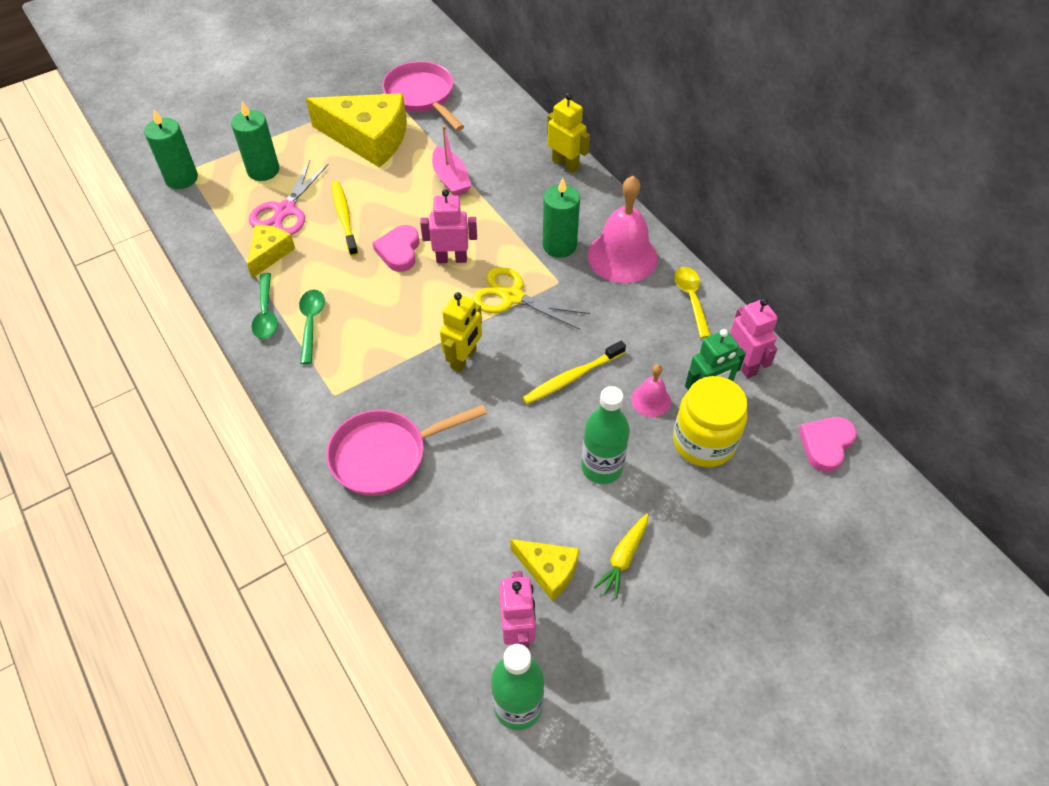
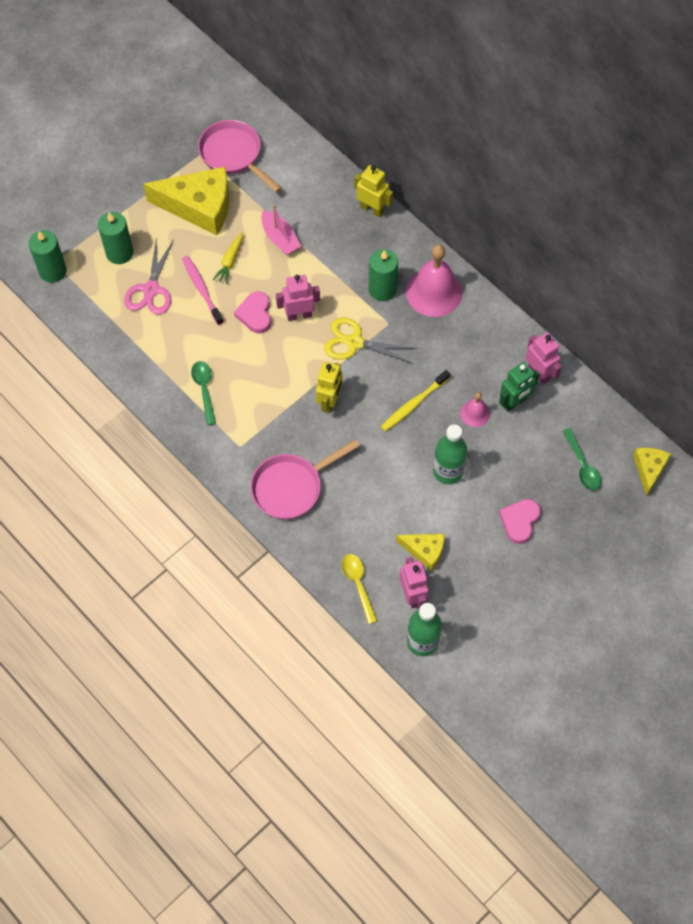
camera: 10 degrees left, 10 degrees up
(266, 313) = (166, 386): green spoon -> green spoon (582, 465)
(269, 253) = (151, 332): yellow cheese -> yellow cheese (649, 469)
(344, 218) = (202, 290): yellow toothbrush -> pink toothbrush
(623, 558) = (474, 534): yellow carrot -> yellow carrot (230, 261)
(691, 299) = (493, 323): yellow spoon -> yellow spoon (358, 584)
(704, 442) = (517, 440): yellow jar -> none
(826, 445) = (604, 428): pink heart -> pink heart (519, 521)

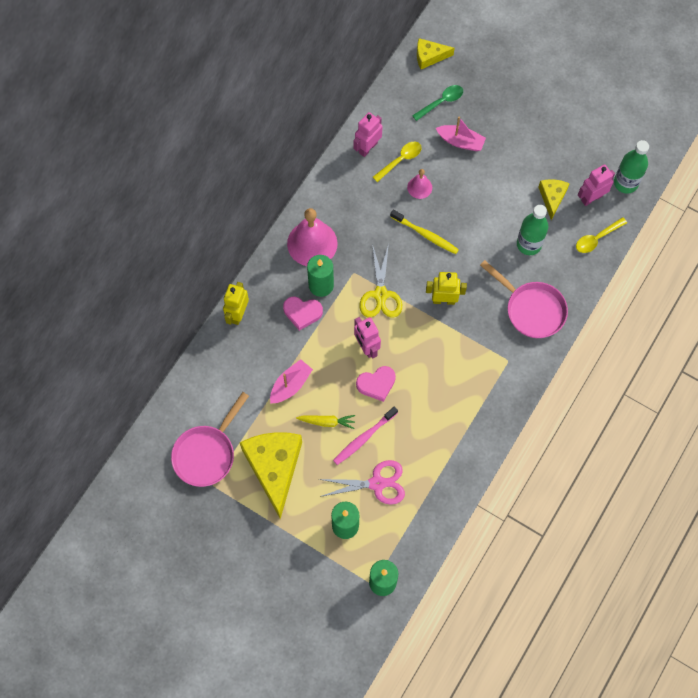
camera: 105 degrees left, 5 degrees up
(204, 389) = (464, 405): green spoon -> none
(448, 471) = (478, 196): green bottle -> green bottle (529, 244)
(514, 402) = (400, 160): green robot -> yellow spoon
(519, 521) = (504, 136): pink heart -> pink heart (302, 313)
(524, 472) = (460, 142): none -> pink boat

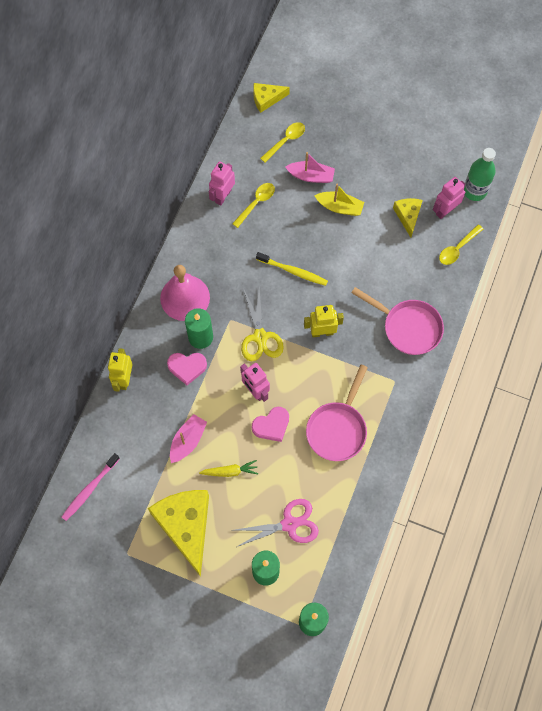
camera: 10 degrees left, 0 degrees up
(207, 453) = (116, 523): pink pan -> pink pan (338, 429)
(364, 438) = (269, 481): pink toothbrush -> pink toothbrush (90, 489)
(419, 187) = (279, 226): pink bell -> none
(441, 102) = (285, 141): green spoon -> yellow spoon
(484, 178) = (340, 207): none -> yellow boat
(529, 244) = (394, 265): green bottle -> none

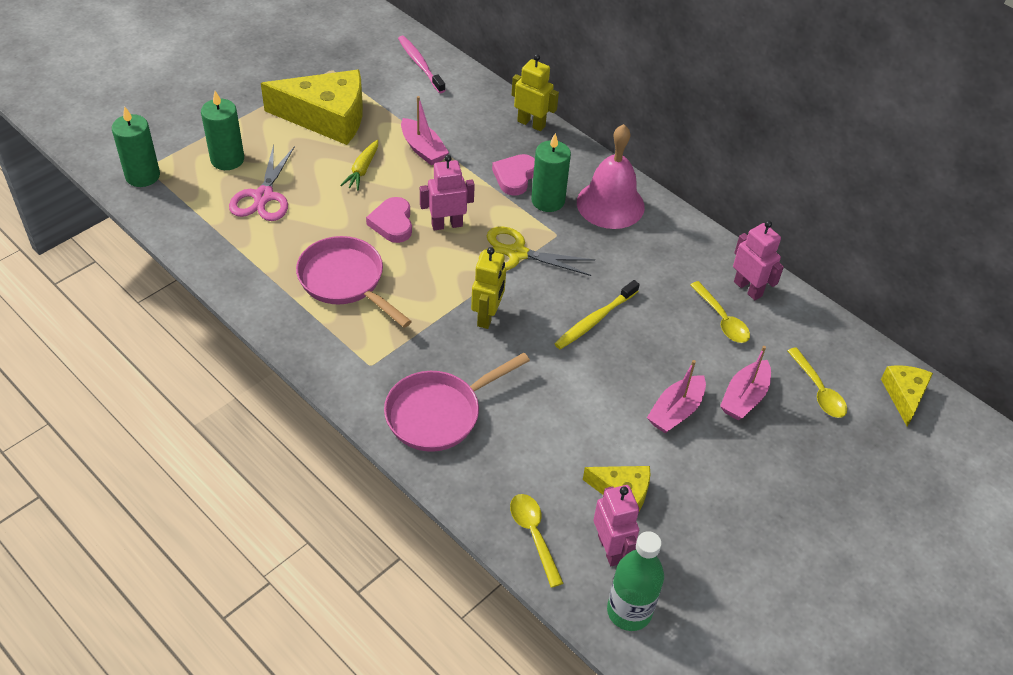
camera: 110 degrees right, 20 degrees down
(340, 207) = (675, 411): yellow boat -> pink boat

